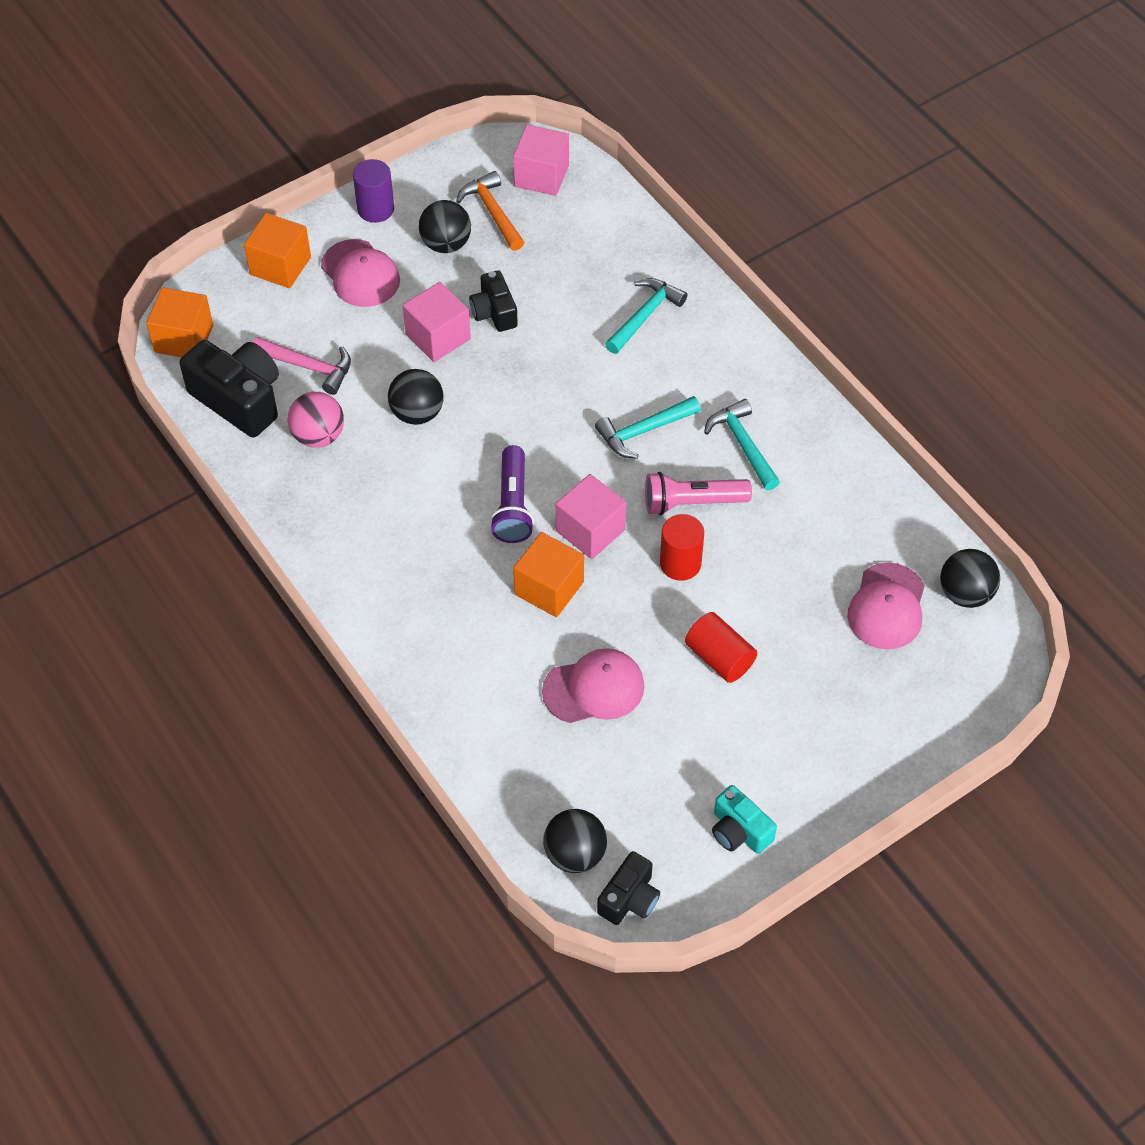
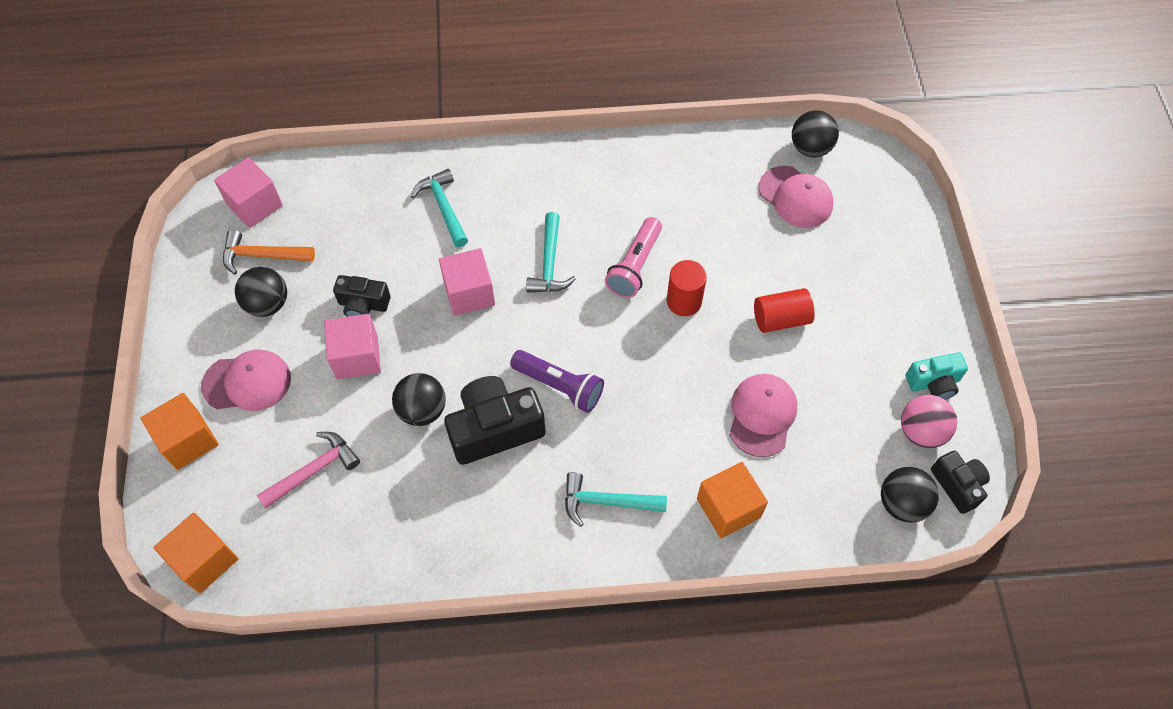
camera: 60 degrees left, 5 degrees up
(239, 399) = (307, 544): black camera -> black camera (495, 429)
(318, 436) = (392, 498): pink ball -> pink ball (921, 432)
(375, 209) = (188, 337): purple cylinder -> none
(549, 588) = (653, 400): orange cube -> orange cube (728, 508)
(590, 530) = (617, 344): pink cube -> pink cube (469, 293)
(743, 445) = (604, 208): turquoise hammer -> turquoise hammer (607, 502)

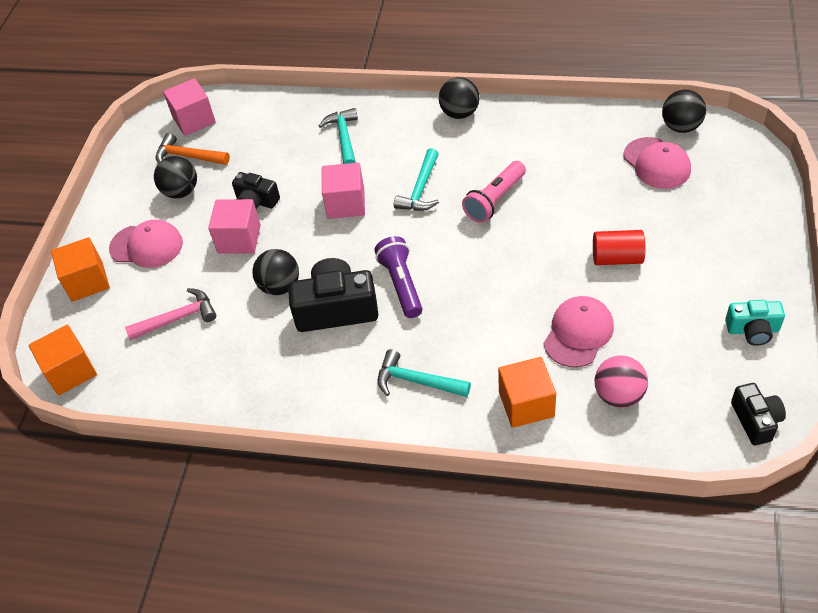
camera: 20 degrees right, 10 degrees down
(559, 386) = (401, 284): purple flashlight -> purple flashlight turned 150 degrees counterclockwise
(684, 301) = (531, 233): red cylinder -> none
(902, 503) = (695, 427): black ball -> black ball (459, 113)
(921, 432) = (729, 369): pink ball -> pink ball (618, 395)

